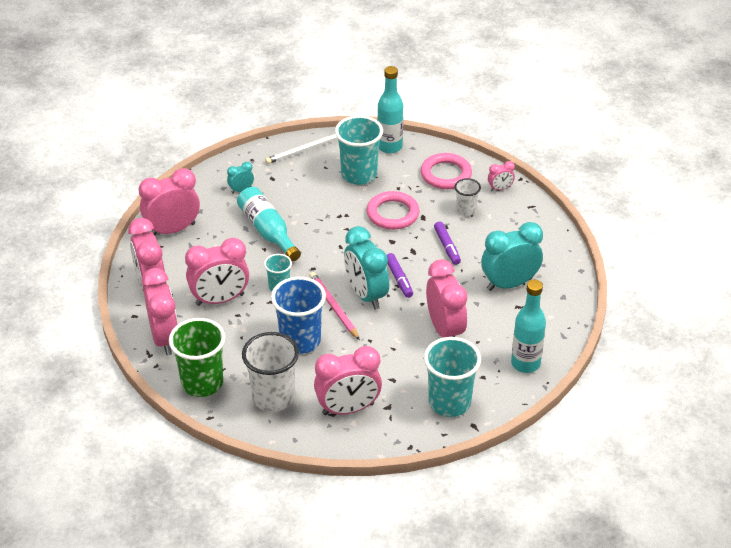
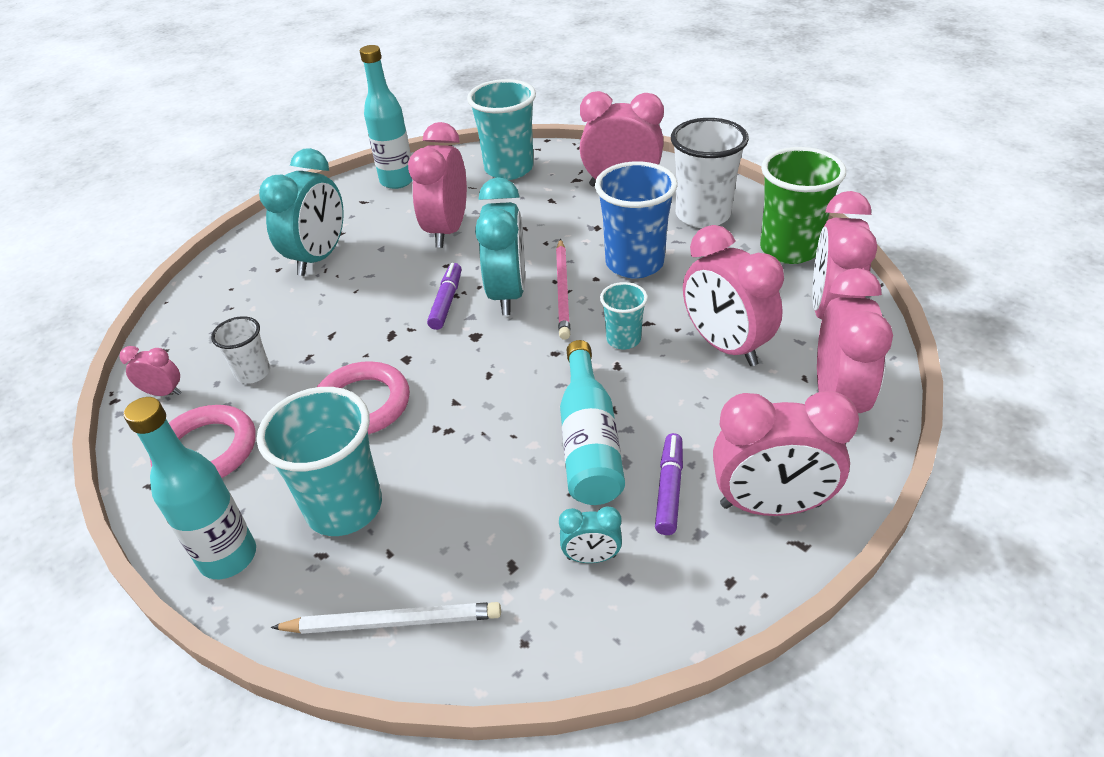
camera: 150 degrees left, 0 degrees up
(220, 300) = (725, 346): pink clock -> pink clock turned 135 degrees counterclockwise
(447, 247) = (340, 326): purple marker -> purple marker (669, 489)
(509, 284) = (319, 258): turquoise clock -> turquoise clock turned 75 degrees counterclockwise

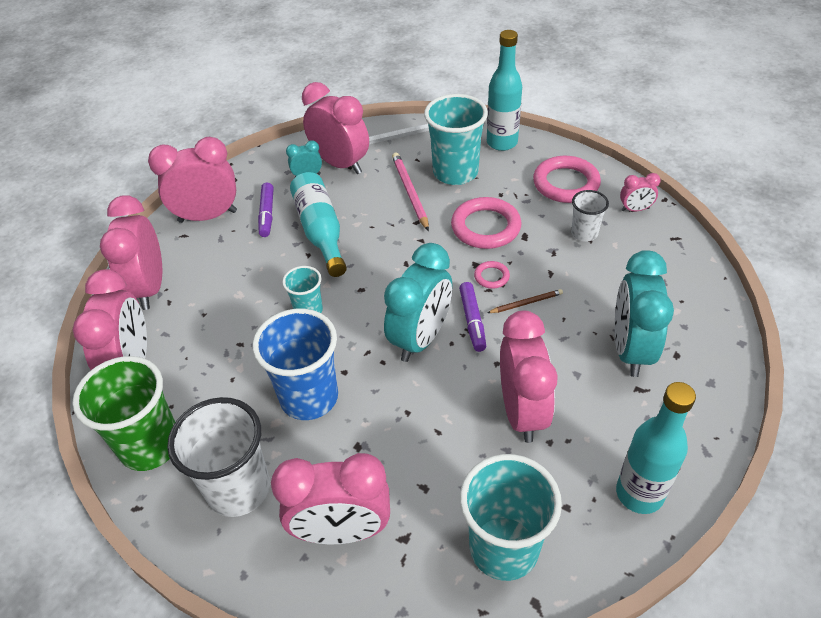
camera: 165 degrees right, 5 degrees up
(380, 309) = (526, 303): none -> brown pencil
(397, 341) = (491, 277): none -> pink ring
(508, 294) = (421, 338): turquoise clock -> turquoise clock turned 135 degrees counterclockwise
(563, 291) = (371, 351): pink pencil -> pink pencil (410, 192)
(725, 346) = (226, 318): pink clock -> pink clock (340, 164)

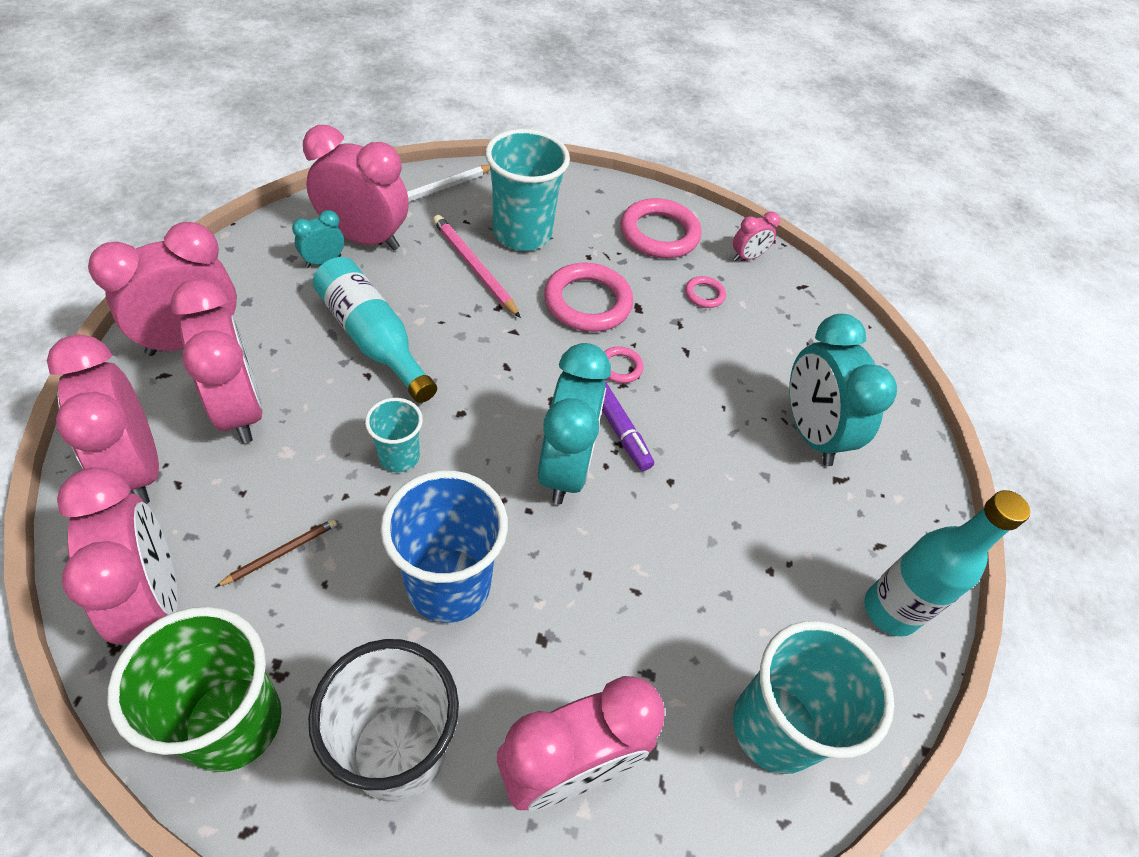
camera: 30 degrees left, 5 degrees up
(267, 214) = (284, 324): purple marker -> none
(502, 143) = (564, 188): turquoise bottle -> none
(522, 411) = (724, 539): pink clock -> pink clock (240, 409)
(526, 303) = (674, 395): brown pencil -> brown pencil (281, 553)
(584, 233) = (704, 294): white cup -> pink ring

